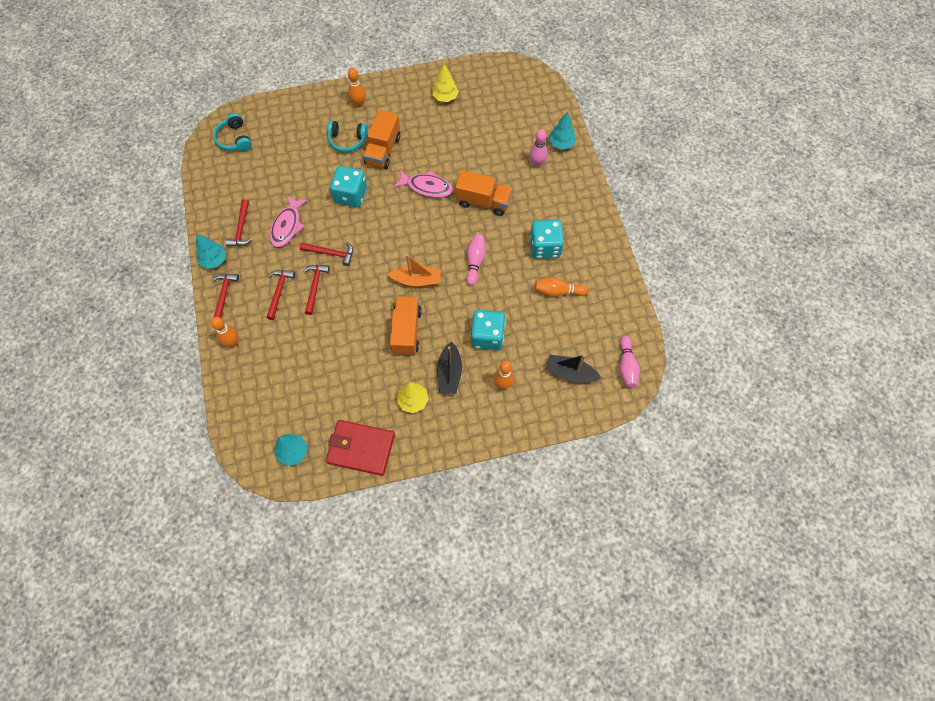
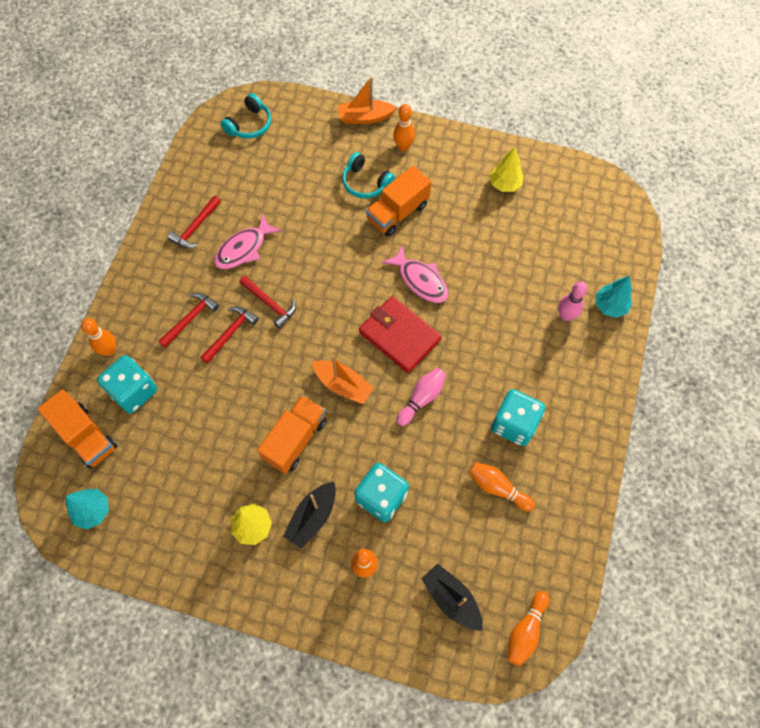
camera: 30 degrees right, 0 degrees up
(214, 260) = (148, 248): turquoise tree -> none
(224, 295) = (133, 293): red hammer -> none
(234, 139) = (249, 124): turquoise headphones -> turquoise headphones turned 150 degrees counterclockwise
(318, 96) = (365, 117): none -> orange boat
(351, 195) = (331, 248): turquoise dice -> turquoise dice (134, 391)
(361, 448) = (164, 550): red wallet -> red wallet (399, 336)
(483, 201) = (474, 330): orange truck -> orange truck (86, 436)
(626, 366) = (525, 630): pink bowling pin -> orange bowling pin

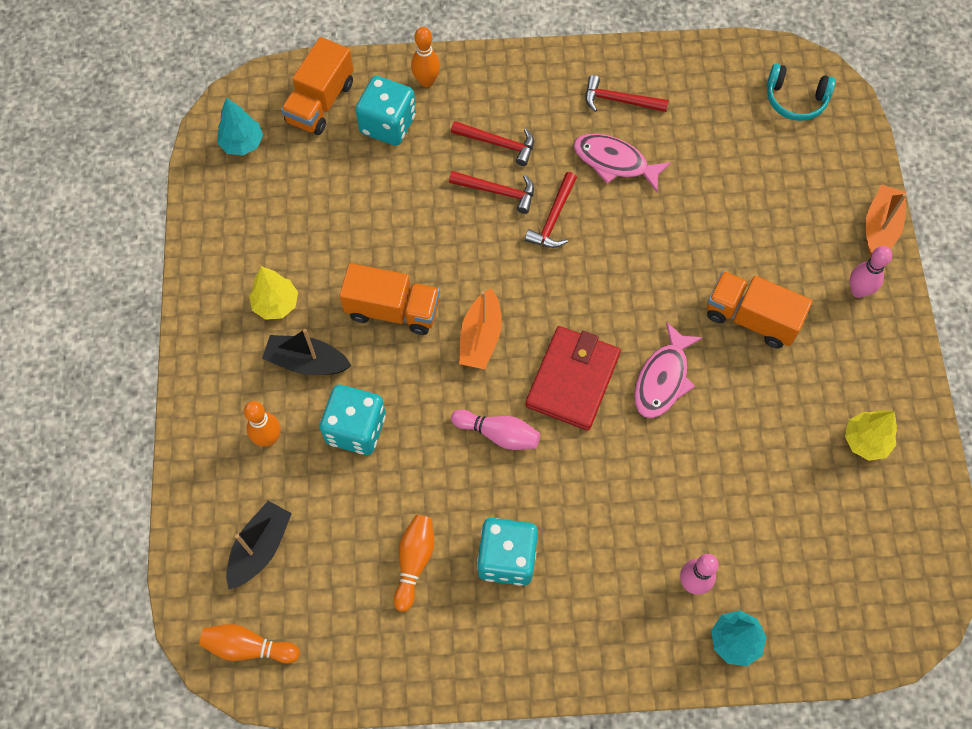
camera: 70 degrees right, 0 degrees up
(365, 117) = (880, 228): orange boat -> orange boat turned 45 degrees clockwise
(366, 183) = (777, 264): turquoise headphones -> none
(403, 147) = (858, 290): orange bowling pin -> pink bowling pin

